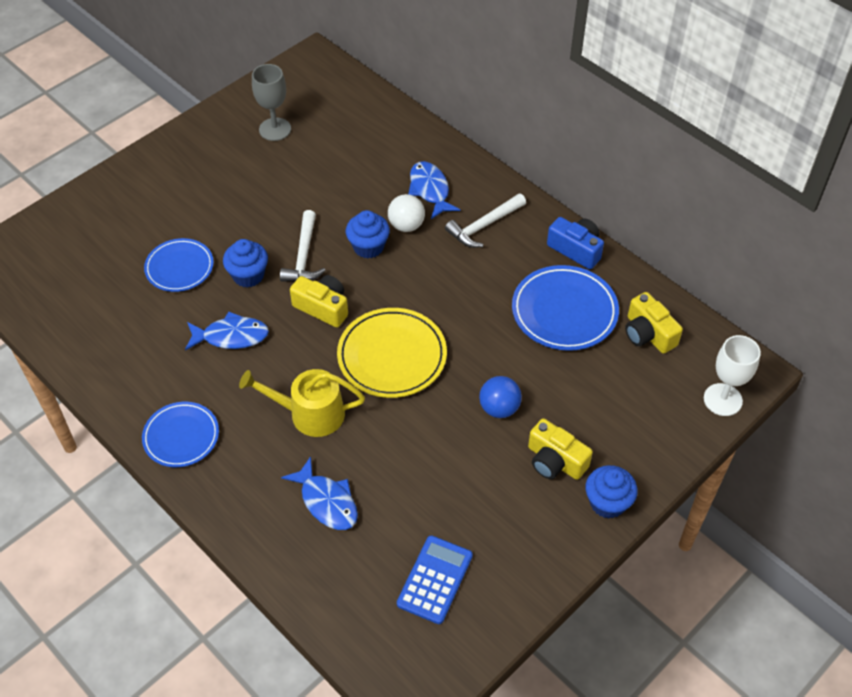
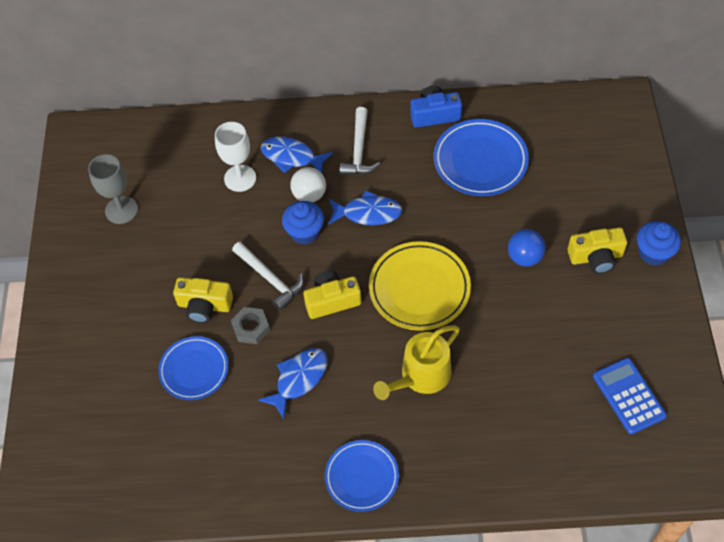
camera: 45 degrees left, 5 degrees up
(248, 275) = (251, 328): blue cupcake -> grey nut
(326, 501) = (507, 418): blue fish -> blue fish (368, 213)
(648, 334) = (543, 130): yellow camera -> yellow camera (204, 306)
(722, 400) = (631, 132): white goblet -> white goblet (240, 178)

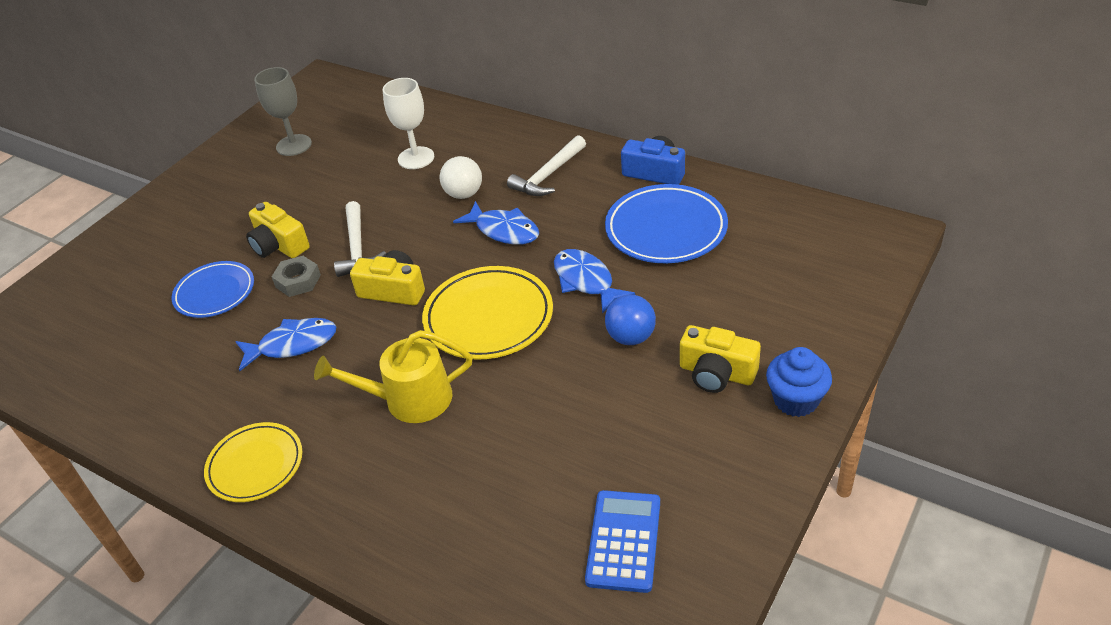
camera: 35 degrees right, 15 degrees down
(291, 157) = (479, 158): blue fish -> blue fish (586, 281)
(305, 232) = (428, 223): blue cupcake -> none
(362, 477) = (255, 465): blue plate -> yellow plate

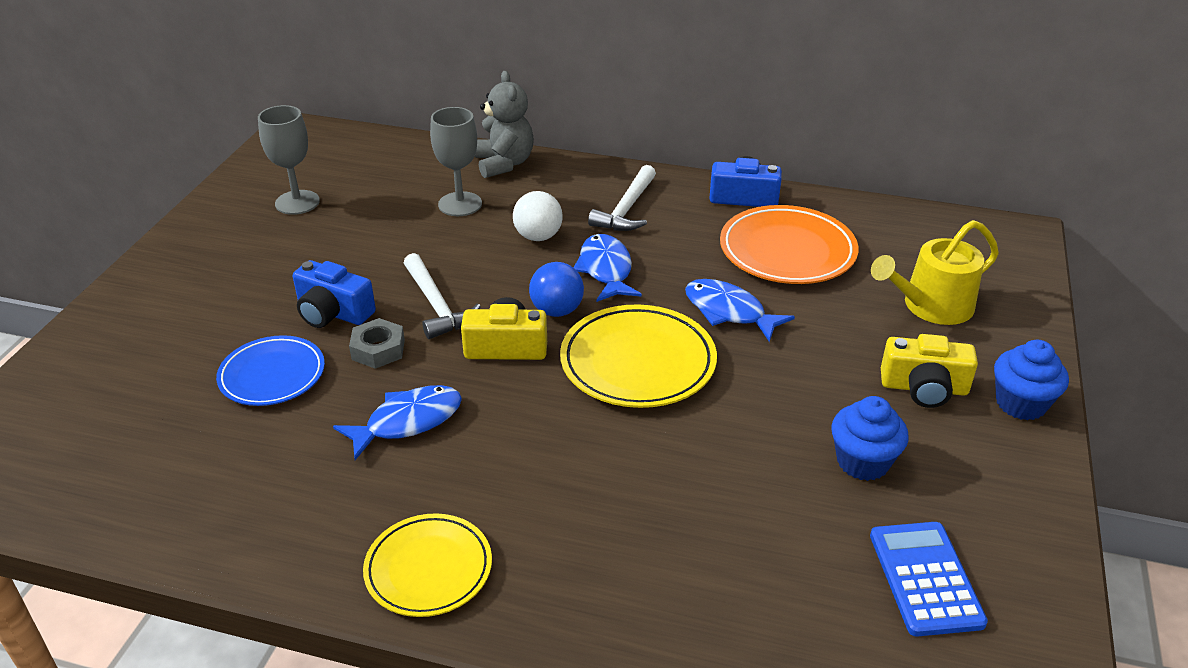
camera: 20 degrees left, 5 degrees down
(279, 245) = (333, 312): yellow camera -> blue camera
(409, 399) = (590, 463): yellow watering can -> yellow watering can (931, 306)
(416, 158) = (460, 204): white goblet -> grey goblet
(468, 123) = (504, 164): none -> grey teddy bear
(504, 230) = (606, 270): blue fish -> blue fish turned 120 degrees counterclockwise
(627, 432) = (862, 462): none -> blue cupcake
(631, 337) = (811, 363): blue ball -> blue ball (557, 311)
(666, 229) = (787, 251): blue plate -> orange plate

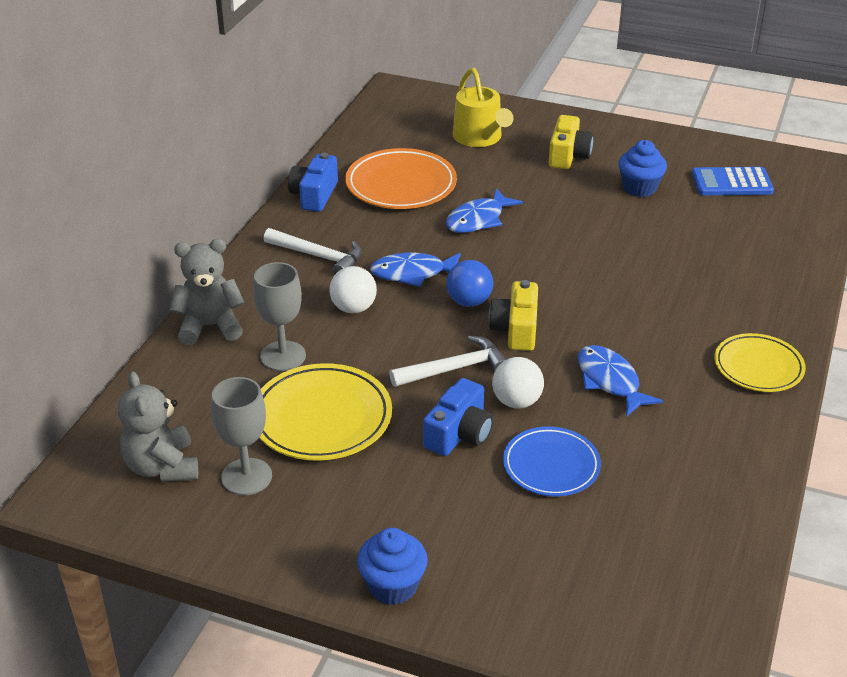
camera: 85 degrees left, 0 degrees up
(318, 164) = (162, 467): none -> grey teddy bear
(378, 349) = (516, 401): grey nut -> white ball
(638, 362) = (538, 266): yellow plate -> yellow plate (322, 418)
(1020, 403) = (583, 126): blue cupcake -> blue cupcake (392, 586)

